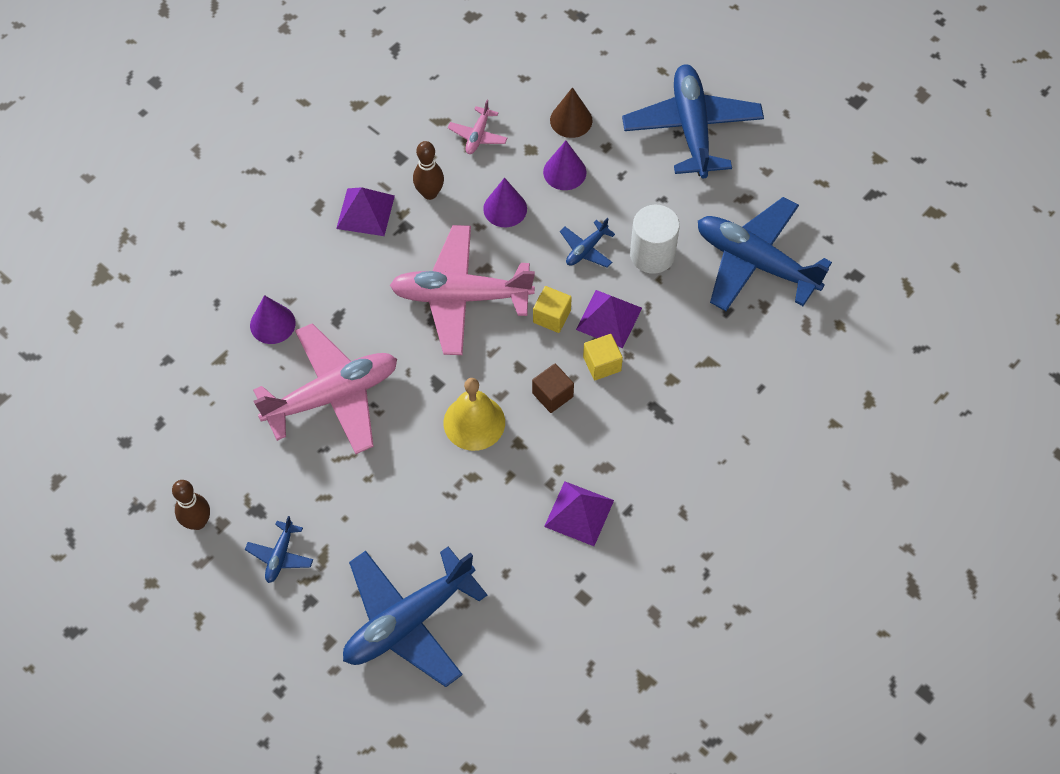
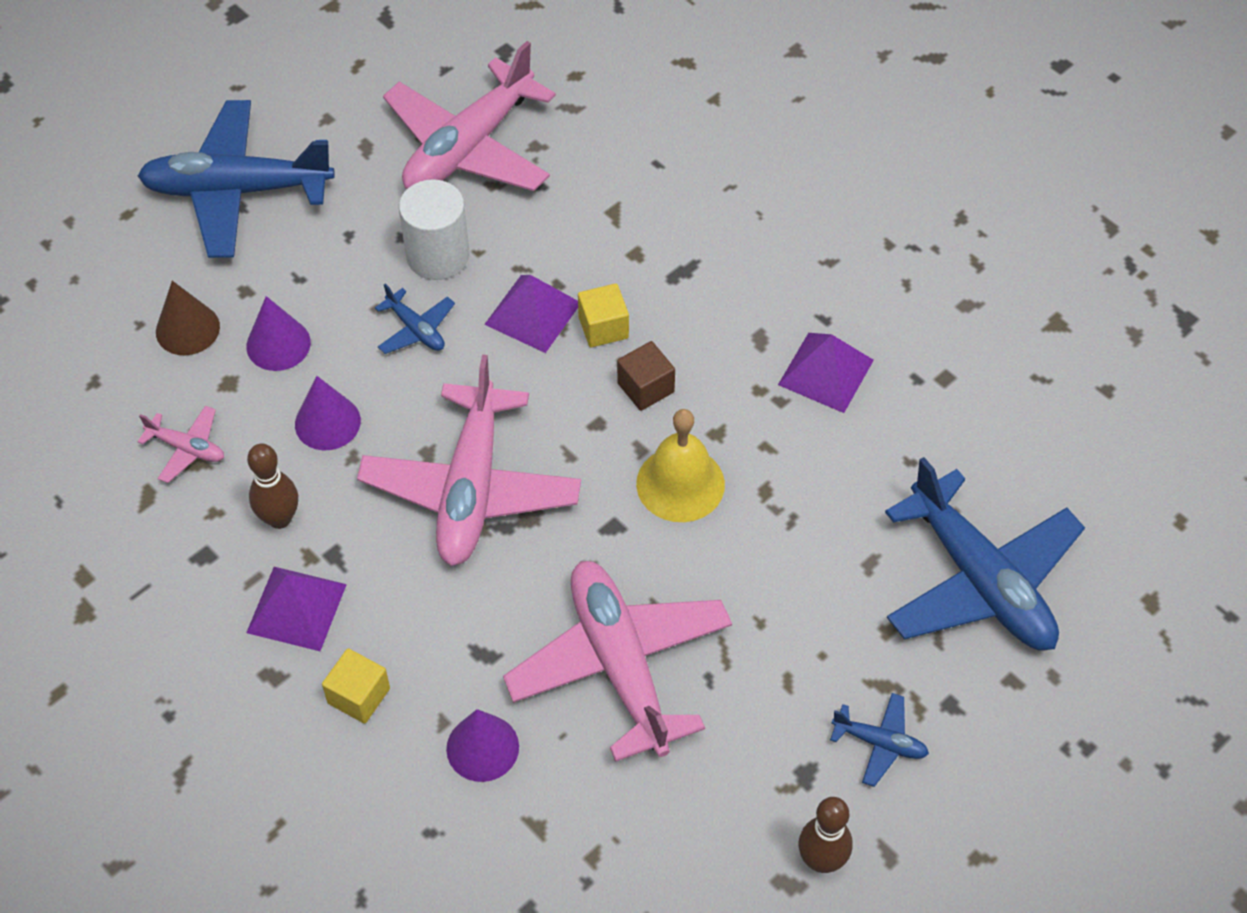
camera: 85 degrees left, 5 degrees down
(551, 316) = (520, 379): yellow cube -> yellow cube (359, 696)
(755, 262) = (469, 147): blue plane -> pink plane

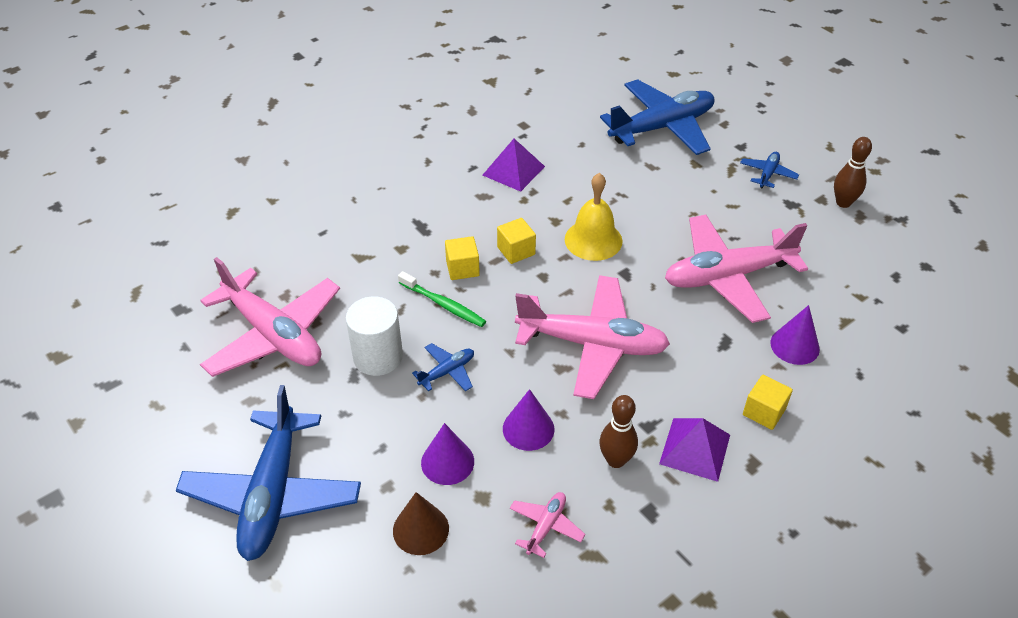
camera: 85 degrees left, 10 degrees down
(533, 313) = (443, 304): purple pyramid -> green toothbrush
(645, 388) = (516, 251): brown cube -> yellow cube

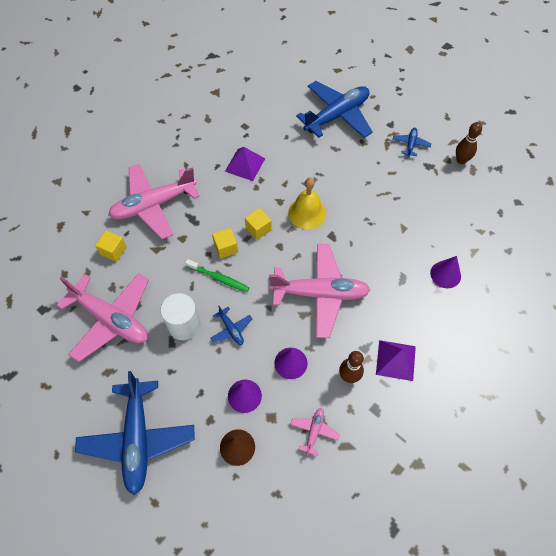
camera: 10 degrees left, 15 degrees up
(447, 372) = (231, 329): blue plane -> blue plane turned 105 degrees clockwise
(728, 276) = (397, 228): pink plane -> pink plane (154, 205)
(764, 412) = (433, 326): yellow cube -> yellow cube (113, 251)

